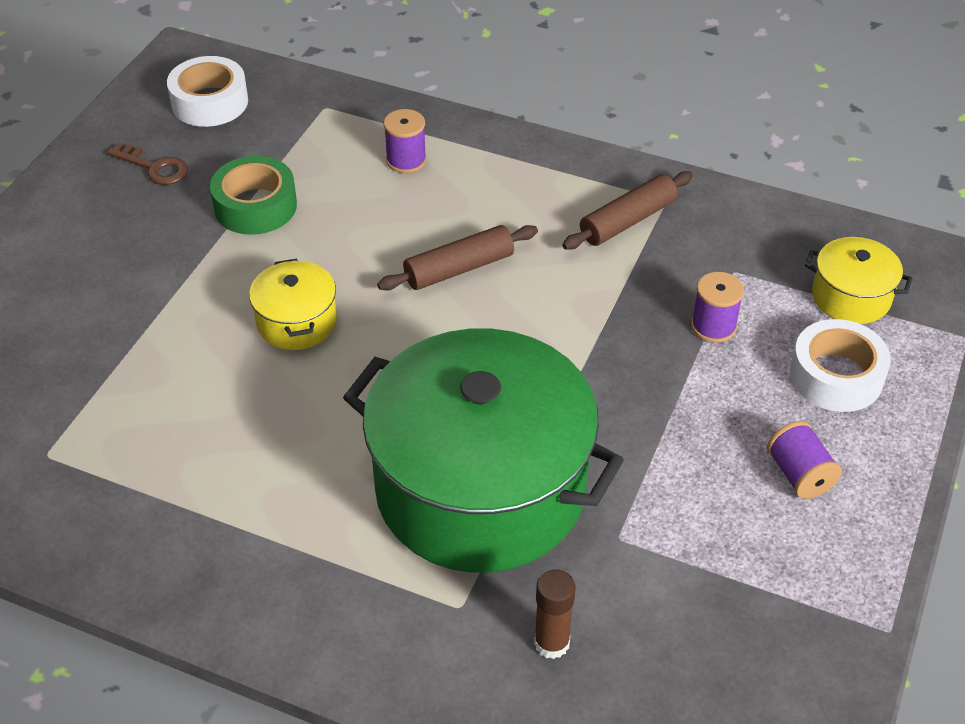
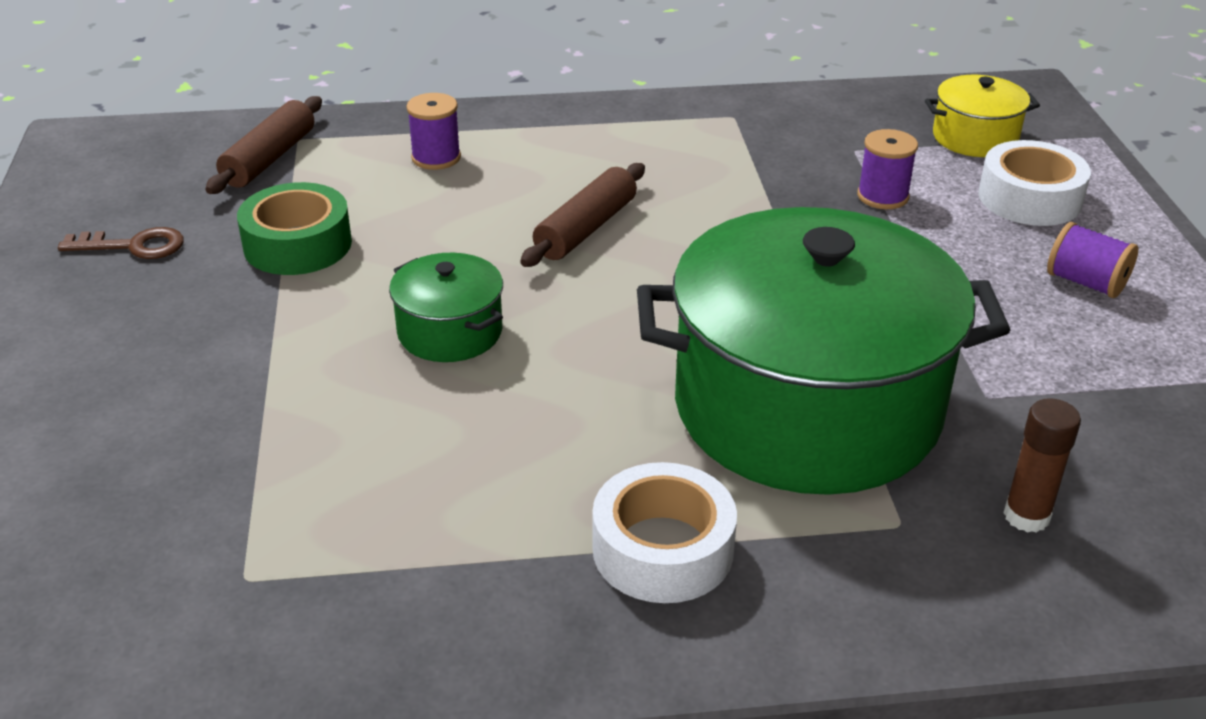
camera: 30 degrees left, 10 degrees down
(210, 102) = (152, 170): white tape -> white tape (662, 549)
(297, 322) = (450, 332): yellow pot -> green pot
(628, 221) = (715, 141): brown rolling pin -> brown rolling pin (270, 158)

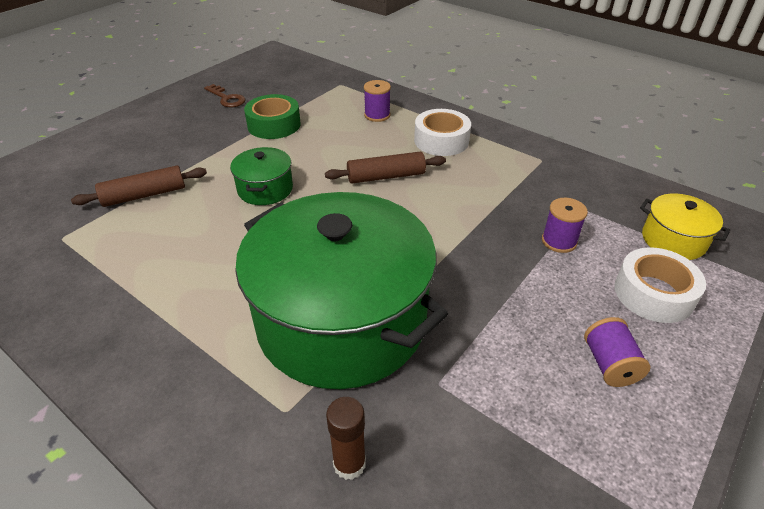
camera: 45 degrees right, 5 degrees up
(270, 158) = (318, 87): brown rolling pin -> brown rolling pin (144, 195)
(662, 549) = (181, 336): white tape -> white tape (441, 140)

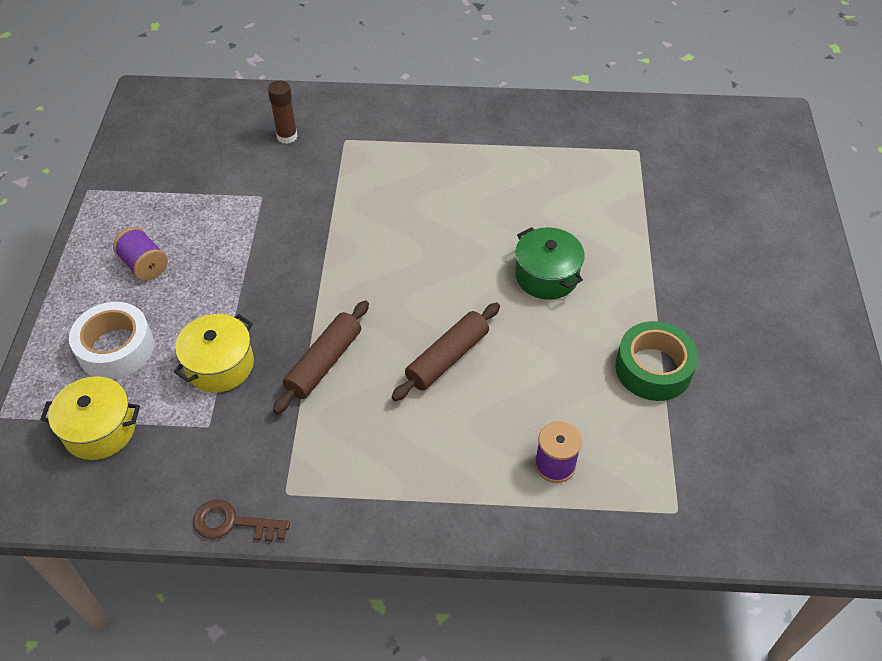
camera: 145 degrees right, 10 degrees up
(144, 195) = (640, 213): brown rolling pin -> brown rolling pin (324, 363)
(227, 98) = (771, 382): brown key -> brown key (232, 523)
(342, 320) = (359, 201): green pot -> none
(441, 140) = (432, 458): white tape -> none
(559, 241) = (220, 365): purple spool -> yellow pot

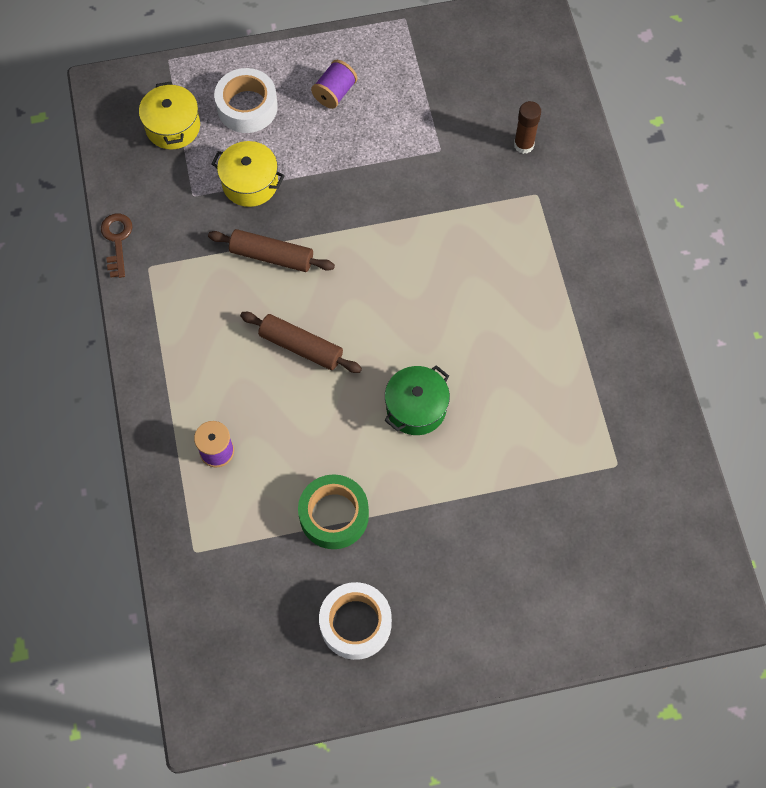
camera: 75 degrees right, 15 degrees up
(776, 374) = (355, 623): none -> white tape

